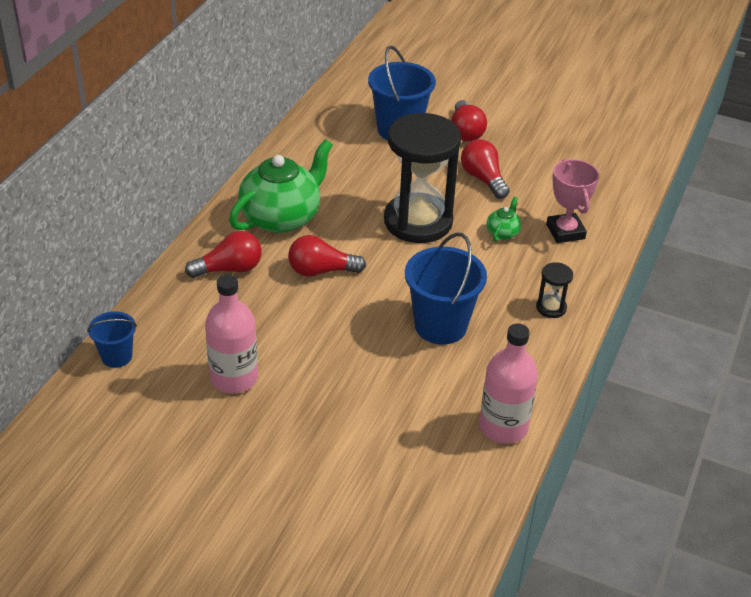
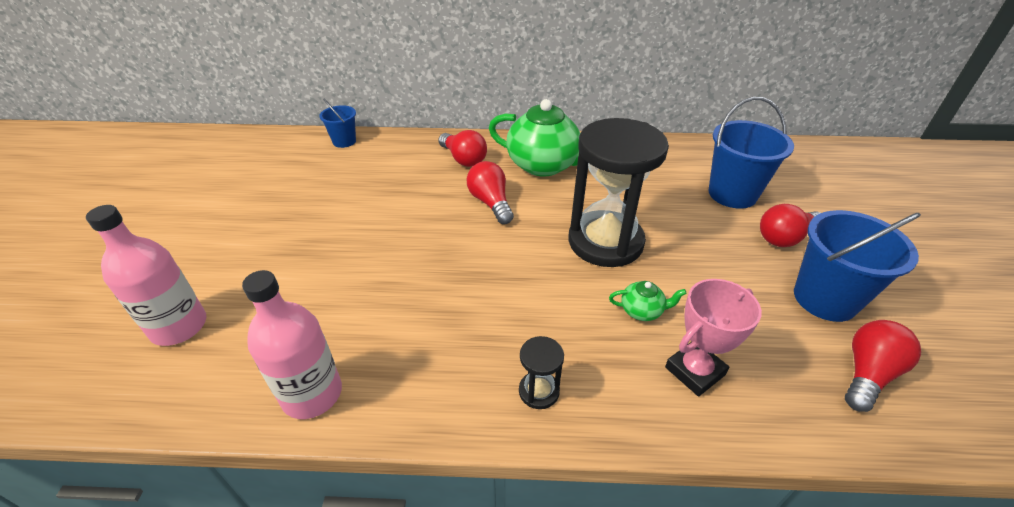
camera: 70 degrees right, 0 degrees up
(234, 378) = (337, 195): pink bottle -> pink bottle (179, 326)
(440, 326) = (456, 299): blue bucket -> blue bucket (825, 299)
(483, 179) = (720, 271): red light bulb -> red light bulb (867, 374)

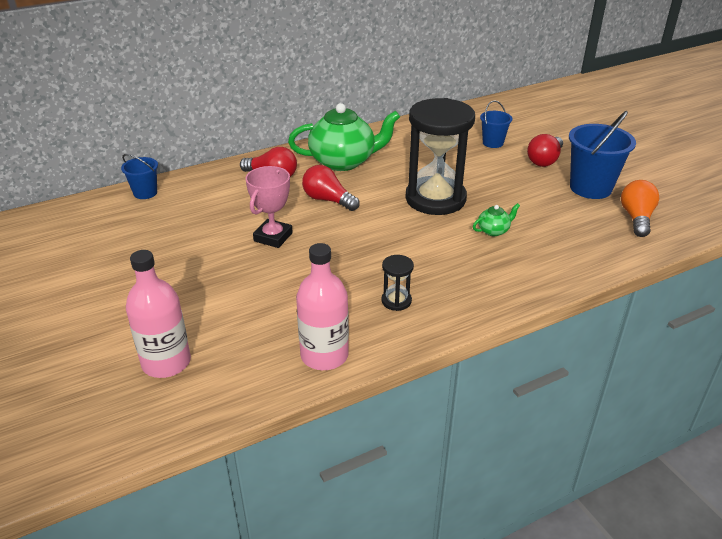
camera: 30 degrees left, 5 degrees down
(539, 391) = (470, 295): black hourglass -> black hourglass (396, 301)
(694, 371) = (549, 250): pink trophy -> pink trophy (273, 237)
(732, 194) = (493, 143): blue bucket -> blue bucket, size x0.56
(867, 374) = (636, 218): red light bulb -> orange light bulb

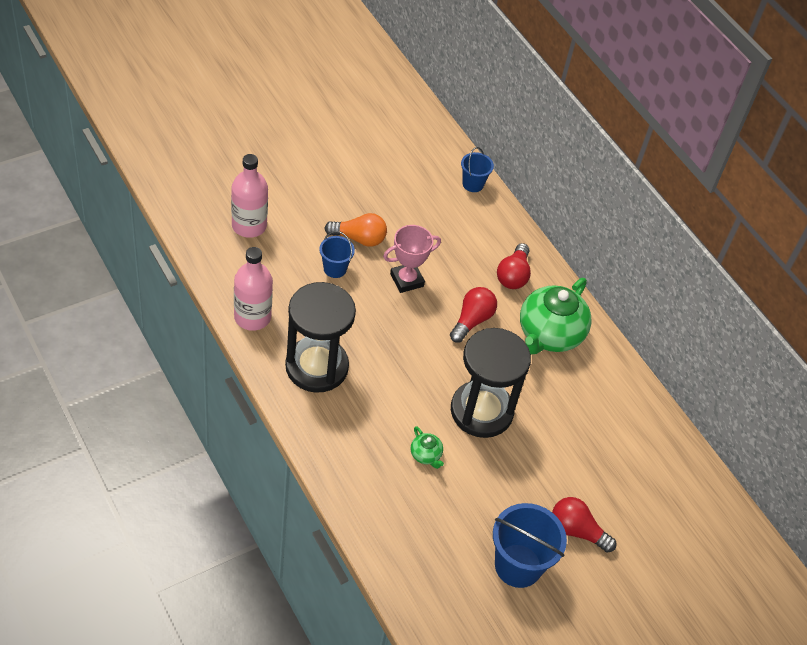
camera: 80 degrees right, 15 degrees up
(273, 237) = (406, 280): pink trophy -> pink trophy turned 45 degrees counterclockwise
(344, 161) = (549, 334): green teapot -> green teapot turned 45 degrees clockwise
(396, 301) = (316, 367): black hourglass -> black hourglass, size x2.43
(493, 143) = (613, 482): blue bucket -> blue bucket (335, 269)
(636, 218) = (457, 596): orange light bulb -> orange light bulb (359, 238)

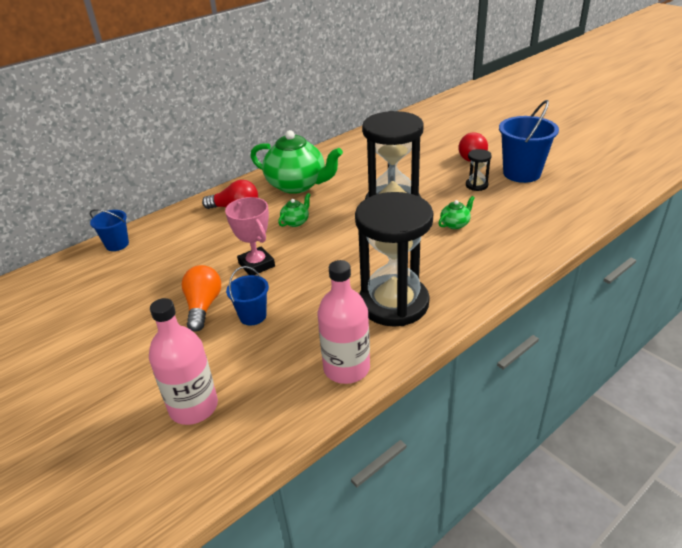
camera: 90 degrees left, 15 degrees down
(472, 320) = (296, 222): red light bulb -> green teapot
(501, 506) = (476, 185): none -> black hourglass

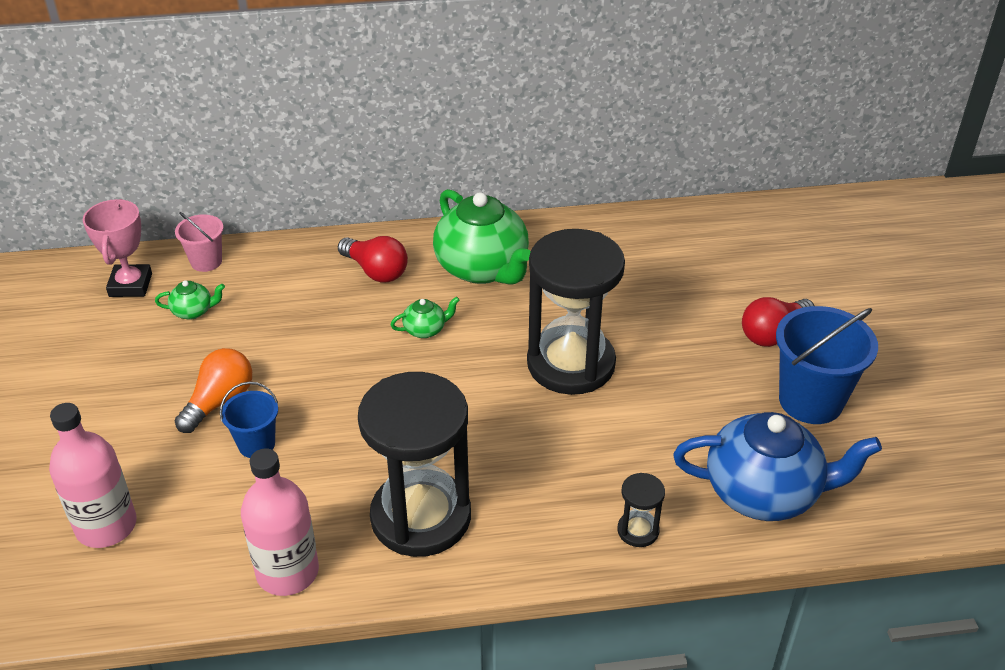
camera: 30 degrees right, 5 degrees up
(117, 244) = (206, 261): blue bucket -> pink bucket
(256, 265) = (323, 373): pink trophy -> pink trophy (130, 285)
(455, 224) = (619, 439): green teapot -> green teapot (193, 311)
(476, 185) = (720, 389): black hourglass -> black hourglass (638, 530)
(547, 215) = (764, 493): none -> blue teapot

